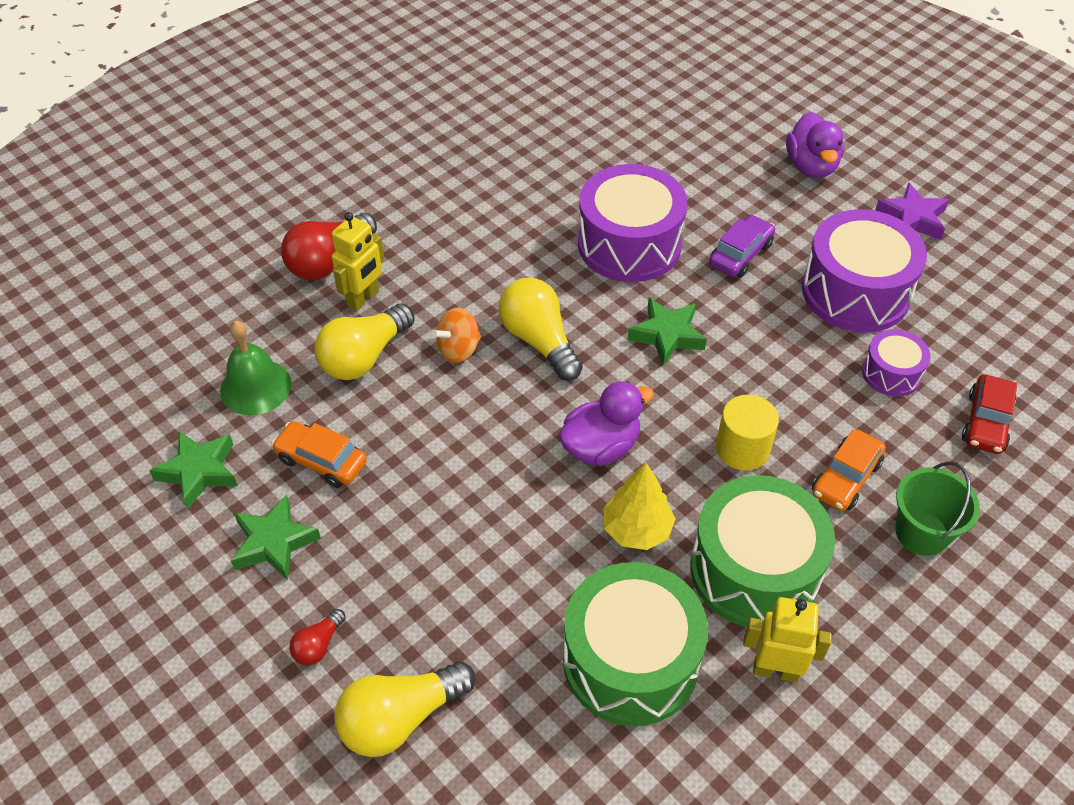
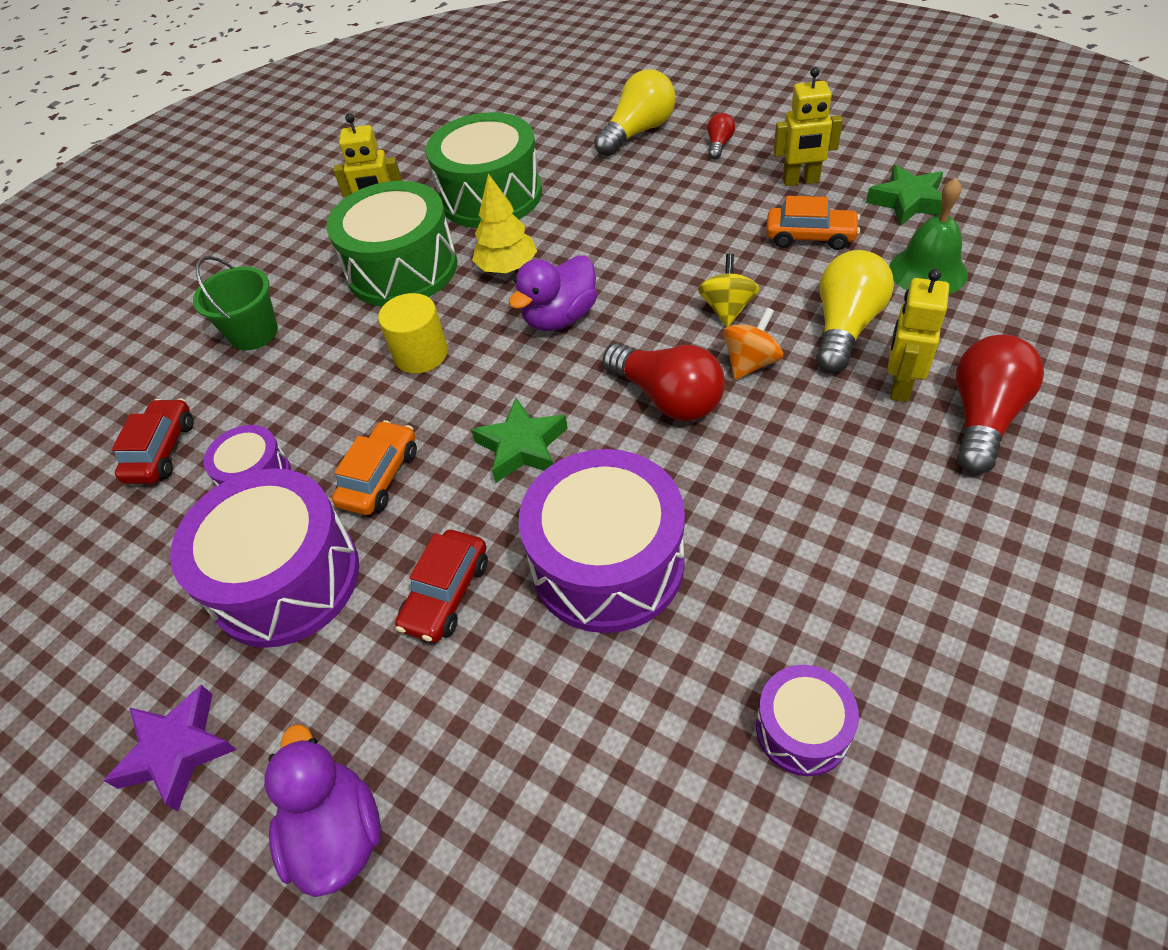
camera: 170 degrees right, 0 degrees up
(274, 542) = (801, 181): green star -> yellow robot
(447, 405) = (727, 309): none -> yellow spinning top
(539, 340) = (667, 398): yellow light bulb -> red light bulb
(555, 148) = (802, 729): none -> purple drum
(740, 254) = (446, 594): purple car -> red car
(846, 478) = (319, 357): orange car -> orange car (380, 477)

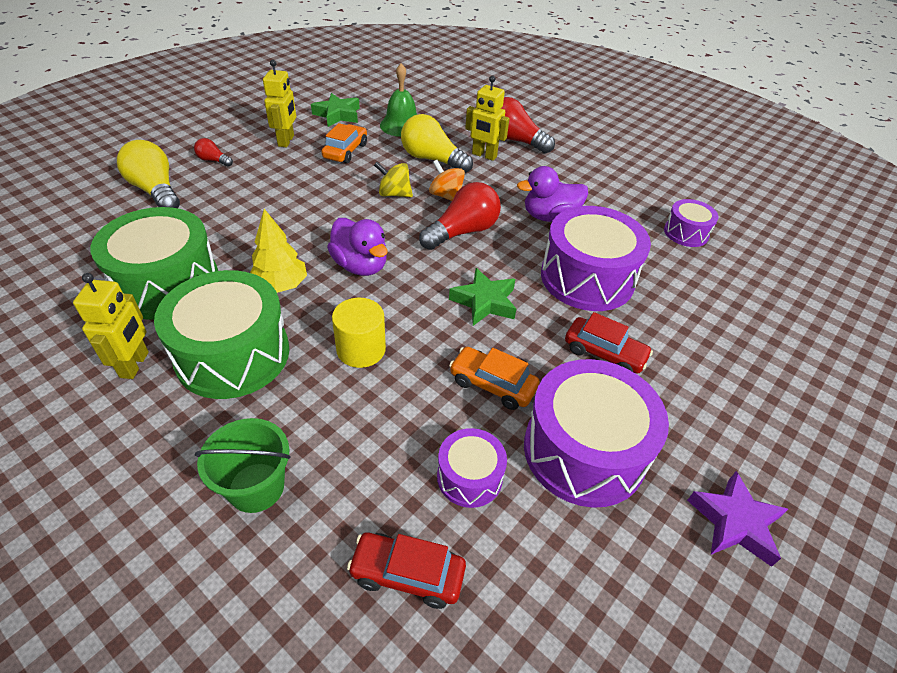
camera: 90 degrees left, 5 degrees down
(337, 833) = (773, 419): purple duck -> purple duck (550, 217)

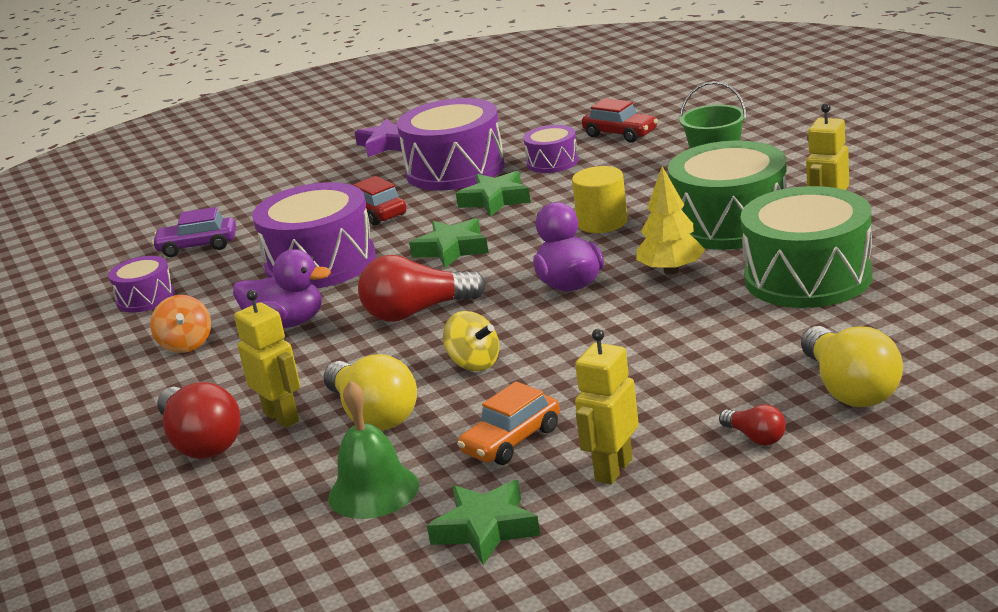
camera: 150 degrees left, 20 degrees down
(446, 196) = (400, 357): orange spinning top -> orange spinning top (186, 344)
(492, 384) = (495, 200): orange car -> green star
(724, 293) = (198, 246): none -> purple car

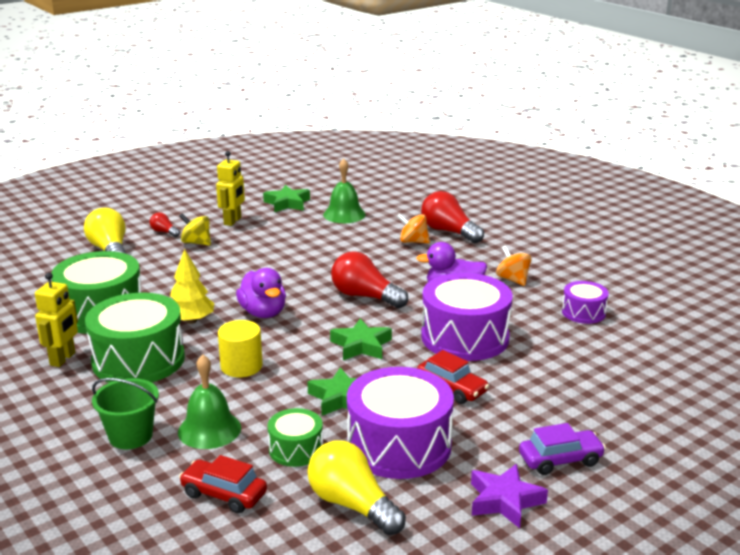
camera: 165 degrees right, 0 degrees up
(198, 246) = (593, 359): purple car -> purple car (560, 460)
(282, 417) = (413, 242): yellow robot -> orange spinning top
(373, 415) = (361, 242): yellow light bulb -> yellow light bulb (352, 505)
(417, 312) = (365, 296): red light bulb -> red light bulb turned 120 degrees counterclockwise
(474, 363) = (314, 265): yellow spinning top -> yellow spinning top (196, 243)
(511, 441) = (283, 231): orange car -> none
(552, 162) = (296, 449): purple drum -> green drum
(636, 170) = (209, 429): none -> green bell

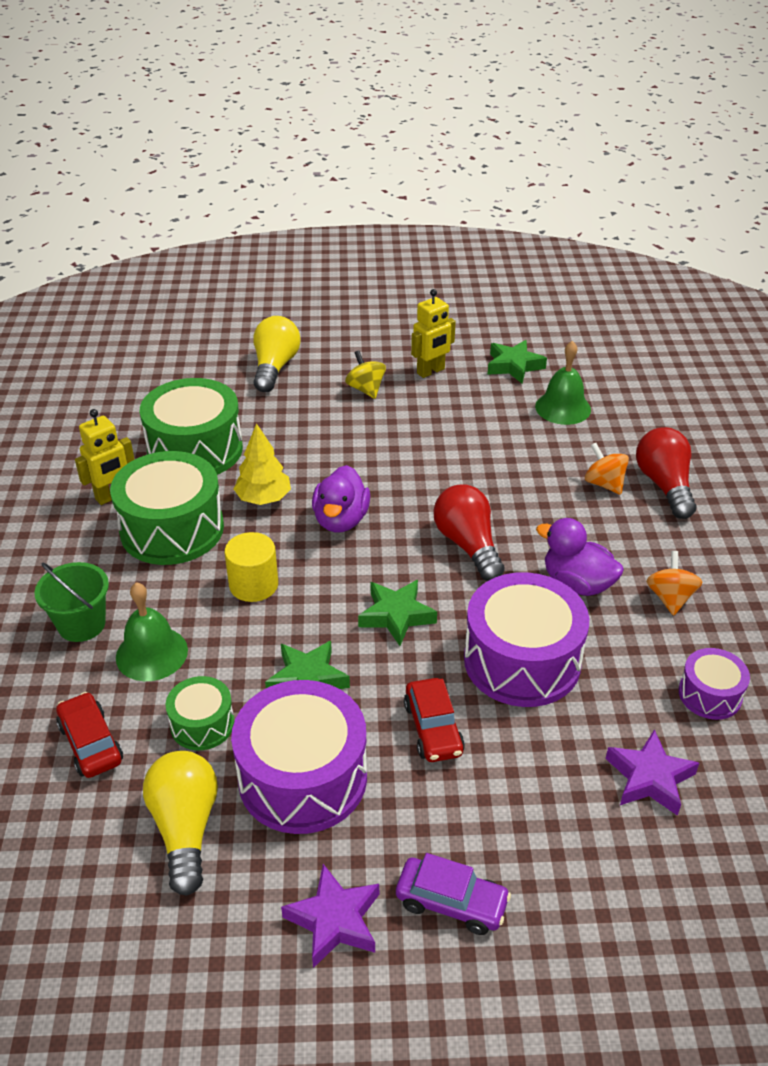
camera: 35 degrees right, 15 degrees up
(164, 232) = (348, 361): red light bulb -> none
(596, 359) = (649, 778): none -> purple star

